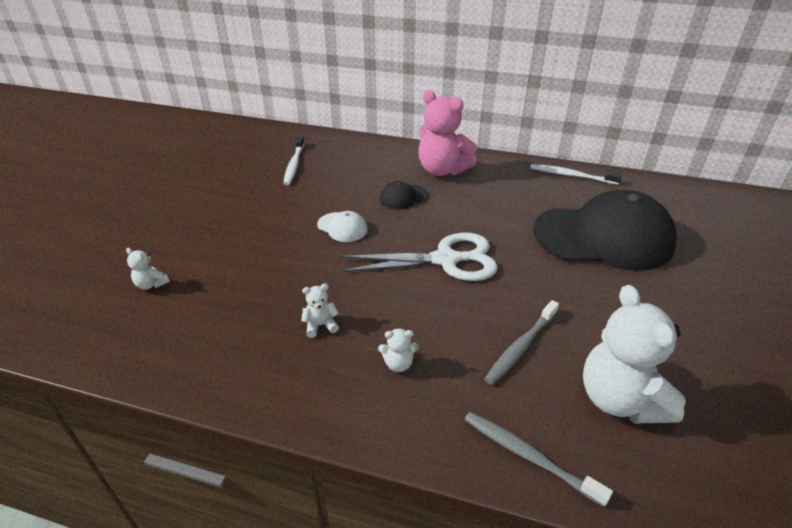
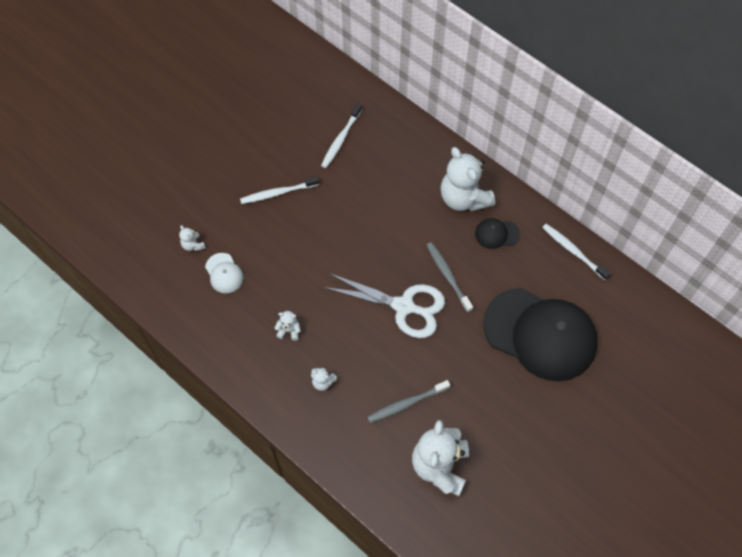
camera: 25 degrees right, 25 degrees up
(244, 215) = (277, 193): none -> white toothbrush
(342, 227) = (345, 238): white cap -> white cap (224, 273)
(403, 197) = (411, 221): black cap -> black cap (497, 234)
(442, 170) = (464, 198): pink teddy bear -> white teddy bear
(528, 456) = (361, 474): grey toothbrush -> grey toothbrush (448, 276)

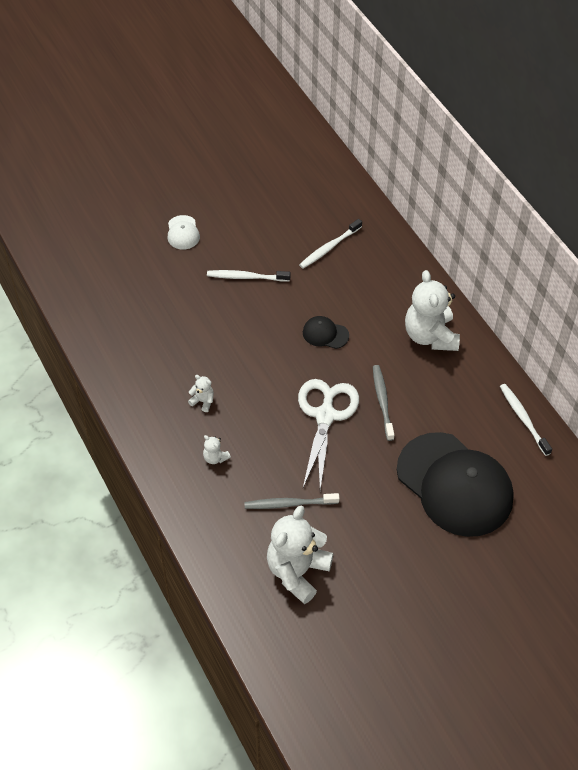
camera: 20 degrees right, 10 degrees down
(193, 245) = (145, 298): white teddy bear -> none
(224, 273) = (163, 332): white cap -> white cap (183, 233)
(404, 306) = (325, 415): white scissors -> white scissors turned 120 degrees counterclockwise
(497, 234) = (450, 378): black cap -> black cap (325, 334)

